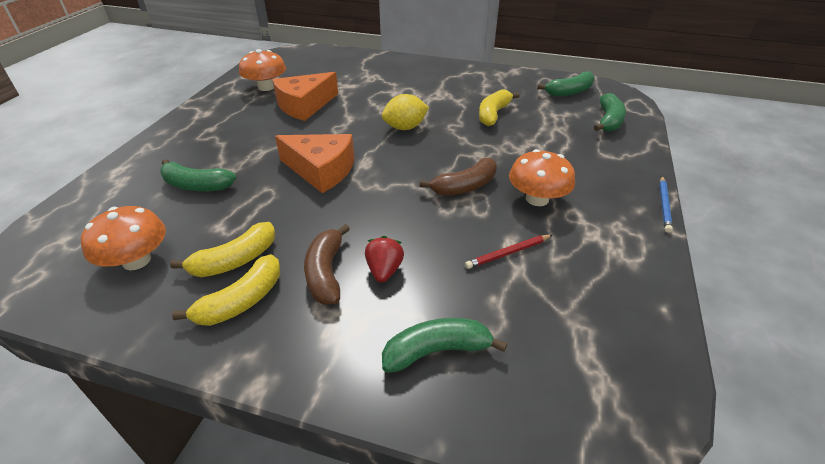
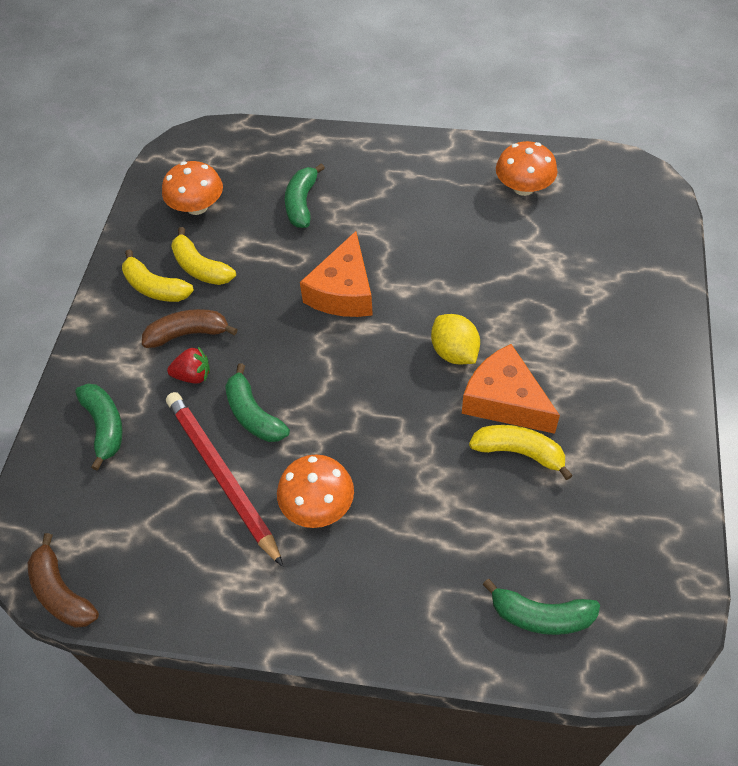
camera: 85 degrees right, 15 degrees up
(304, 105) = (485, 238): orange cheese -> orange cheese (504, 401)
(465, 186) = (332, 429): brown banana -> brown banana (62, 592)
(508, 253) = (222, 476): red pencil -> red pencil, size x2.16
(569, 92) = (632, 564): green banana -> green banana (253, 414)
(664, 205) = (323, 653): blue pencil -> none

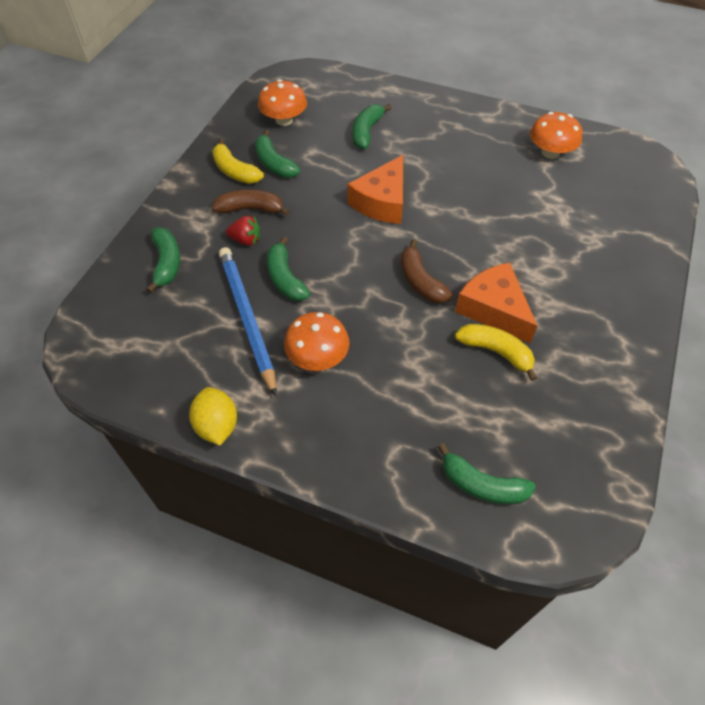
camera: 10 degrees right, 0 degrees up
(62, 592) = (97, 378): brown banana -> brown banana (420, 281)
(200, 268) = (274, 163): yellow banana -> green banana
(222, 476) = (247, 318): red pencil -> blue pencil
(454, 352) = (461, 264): yellow lemon -> yellow lemon (217, 425)

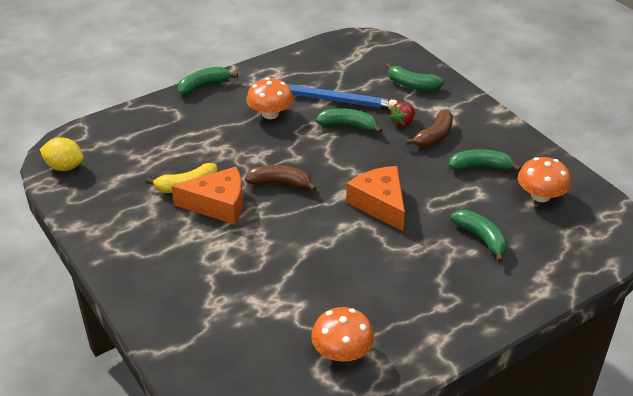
camera: 125 degrees right, 15 degrees down
(217, 425) = (266, 65): yellow lemon -> yellow lemon (65, 167)
(235, 171) = (488, 144): yellow banana -> none
(482, 485) = (121, 134): green banana -> green banana (204, 86)

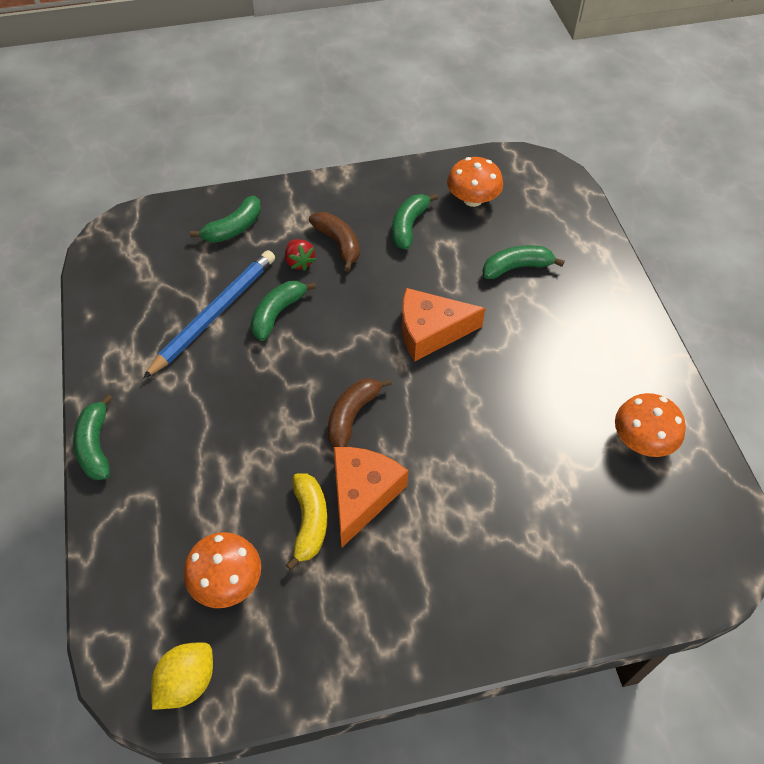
camera: 70 degrees left, 15 degrees up
(270, 114) = (207, 385): orange mushroom -> orange mushroom (227, 581)

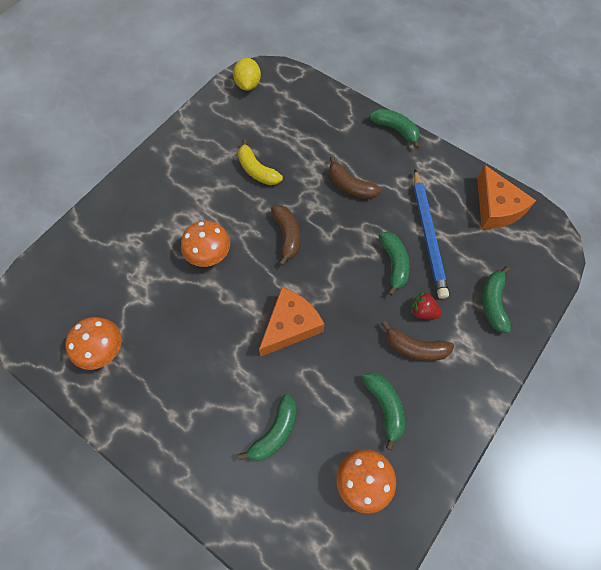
camera: 140 degrees right, 10 degrees up
(227, 419) = (350, 186): none -> brown banana
(227, 581) = (270, 124): orange mushroom -> orange mushroom (208, 253)
(362, 495) = (243, 200): orange cheese -> orange cheese (496, 208)

